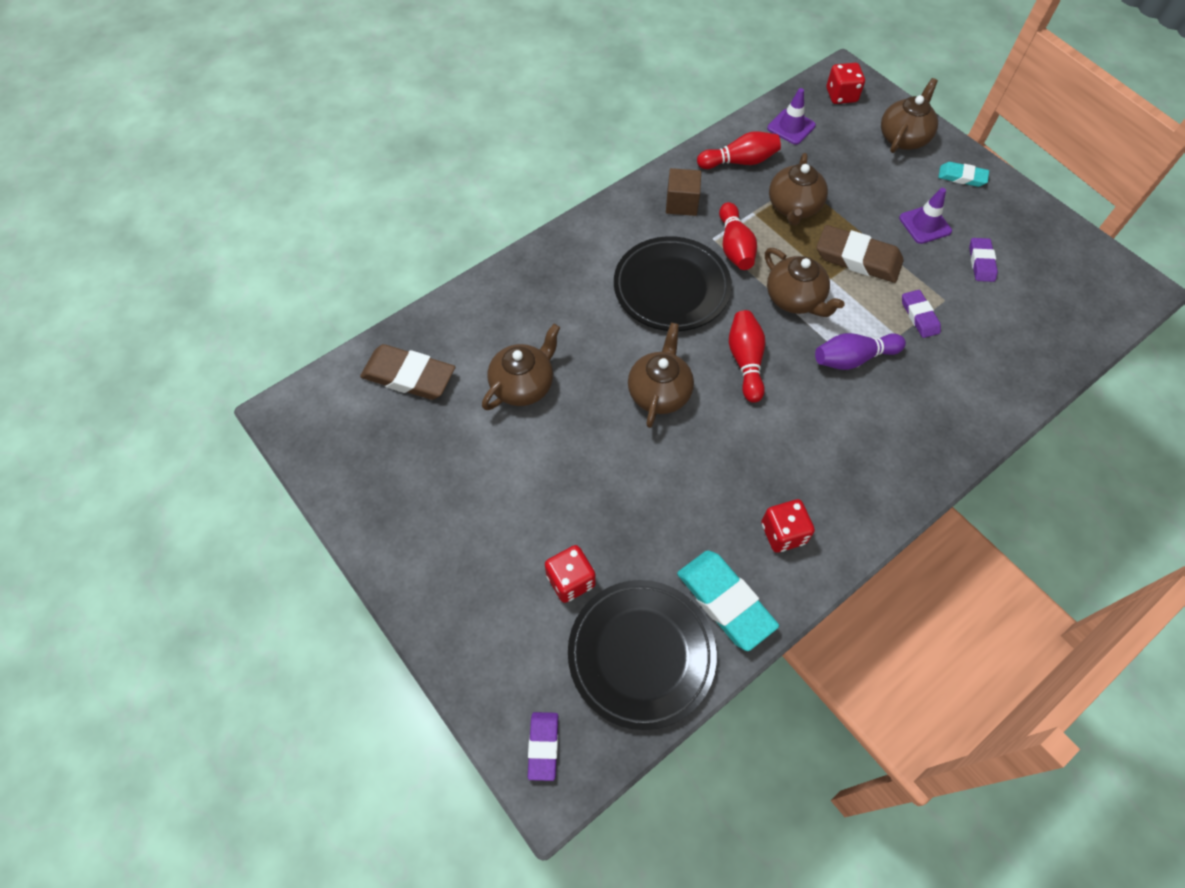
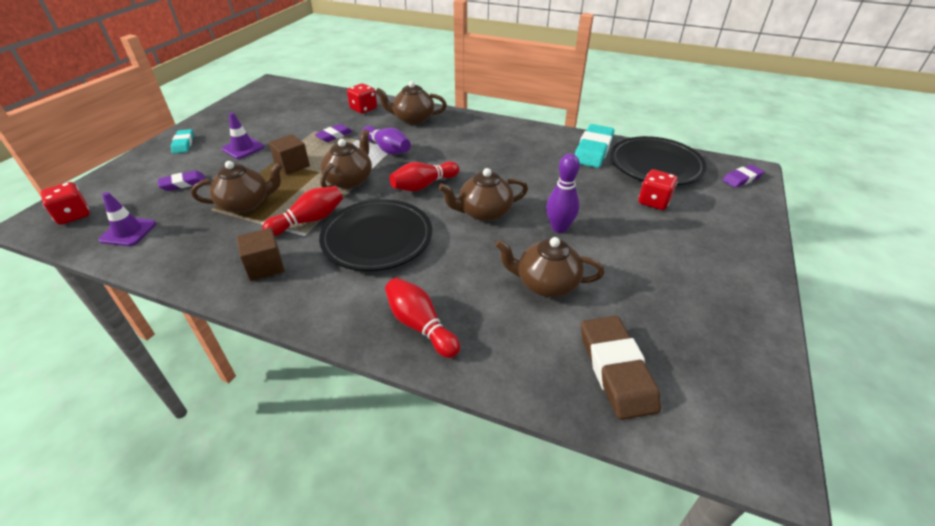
camera: 120 degrees left, 20 degrees down
(590, 446) = (559, 228): none -> purple bowling pin
(739, 161) = (190, 248): red bowling pin -> red bowling pin (420, 325)
(783, 533) = (533, 144): red dice -> red dice (363, 109)
(857, 258) = (292, 165): brown eraser -> brown cube
(903, 138) = (137, 174): brown teapot -> brown teapot (413, 119)
(981, 262) = (272, 125): purple eraser -> purple eraser (183, 183)

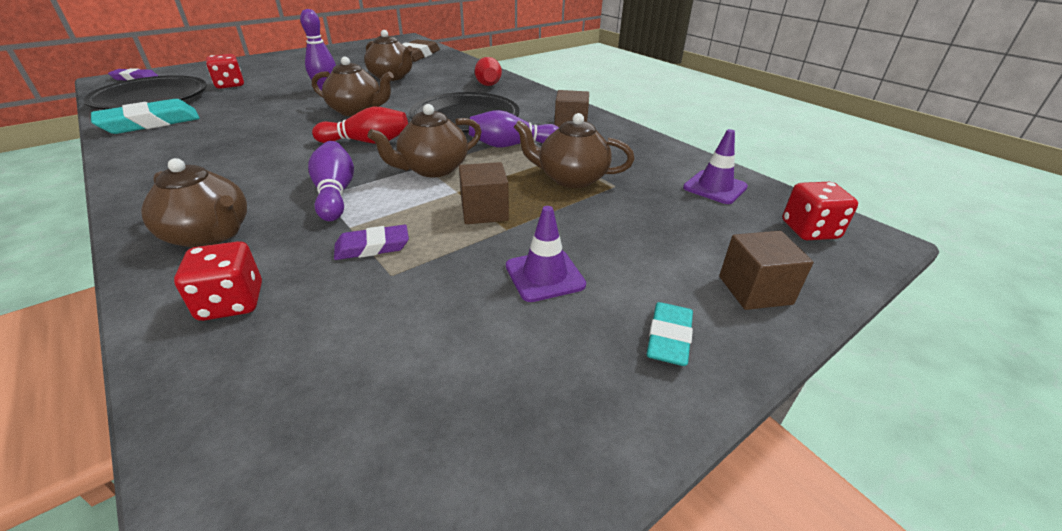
camera: 150 degrees left, 5 degrees down
(134, 170) = (755, 290): none -> brown cube
(183, 183) = (656, 233): purple eraser -> none
(309, 220) = (512, 145): red bowling pin -> purple bowling pin

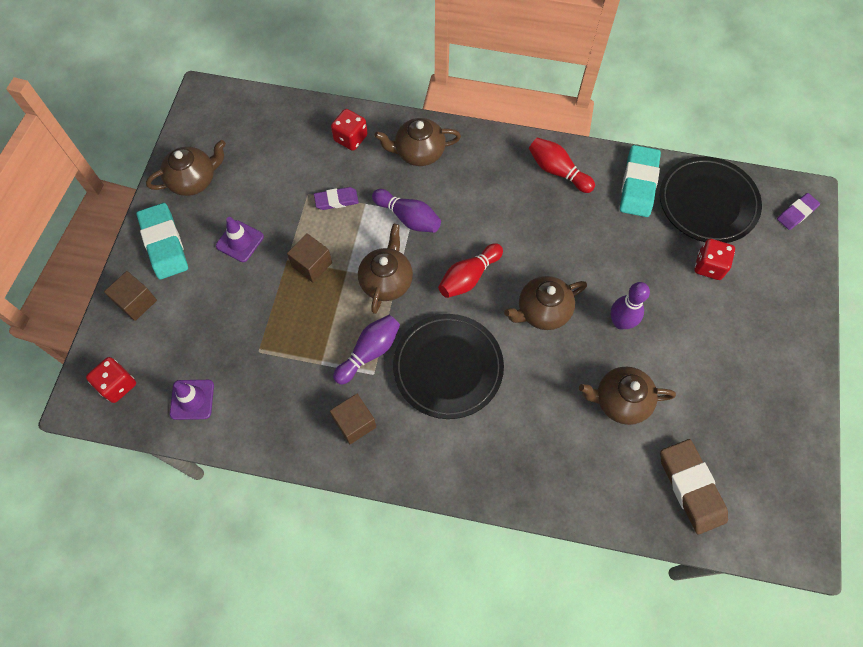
camera: 140 degrees right, 30 degrees up
(372, 247) = (336, 200): purple eraser -> purple eraser turned 45 degrees clockwise
(487, 82) = (522, 469): red bowling pin -> red bowling pin (557, 171)
(571, 178) = (292, 338): brown teapot -> brown teapot (194, 180)
(669, 338) = (164, 244): turquoise eraser -> turquoise eraser, size x1.75

